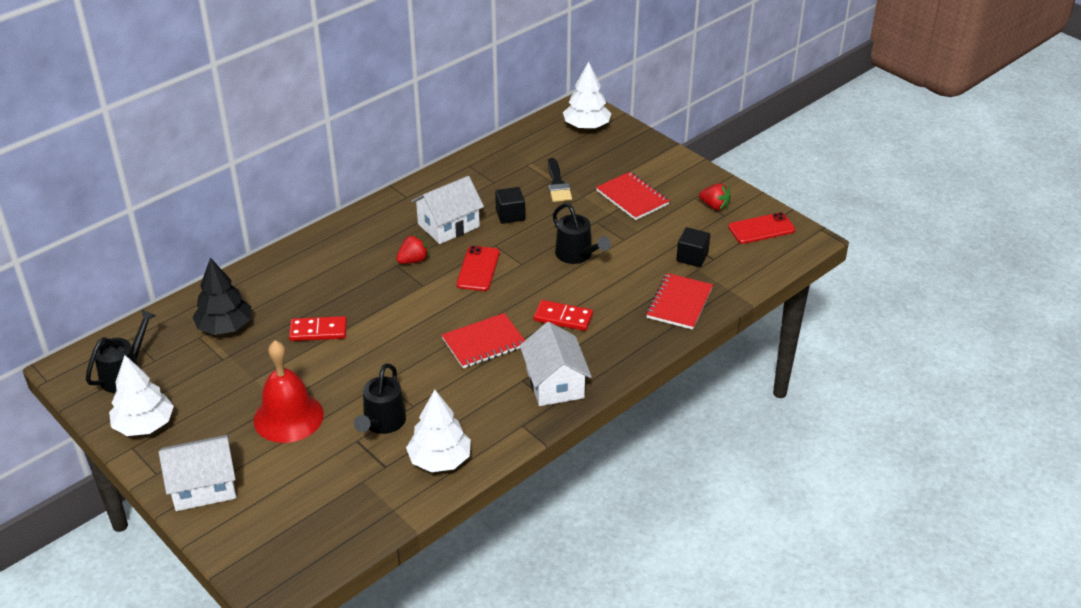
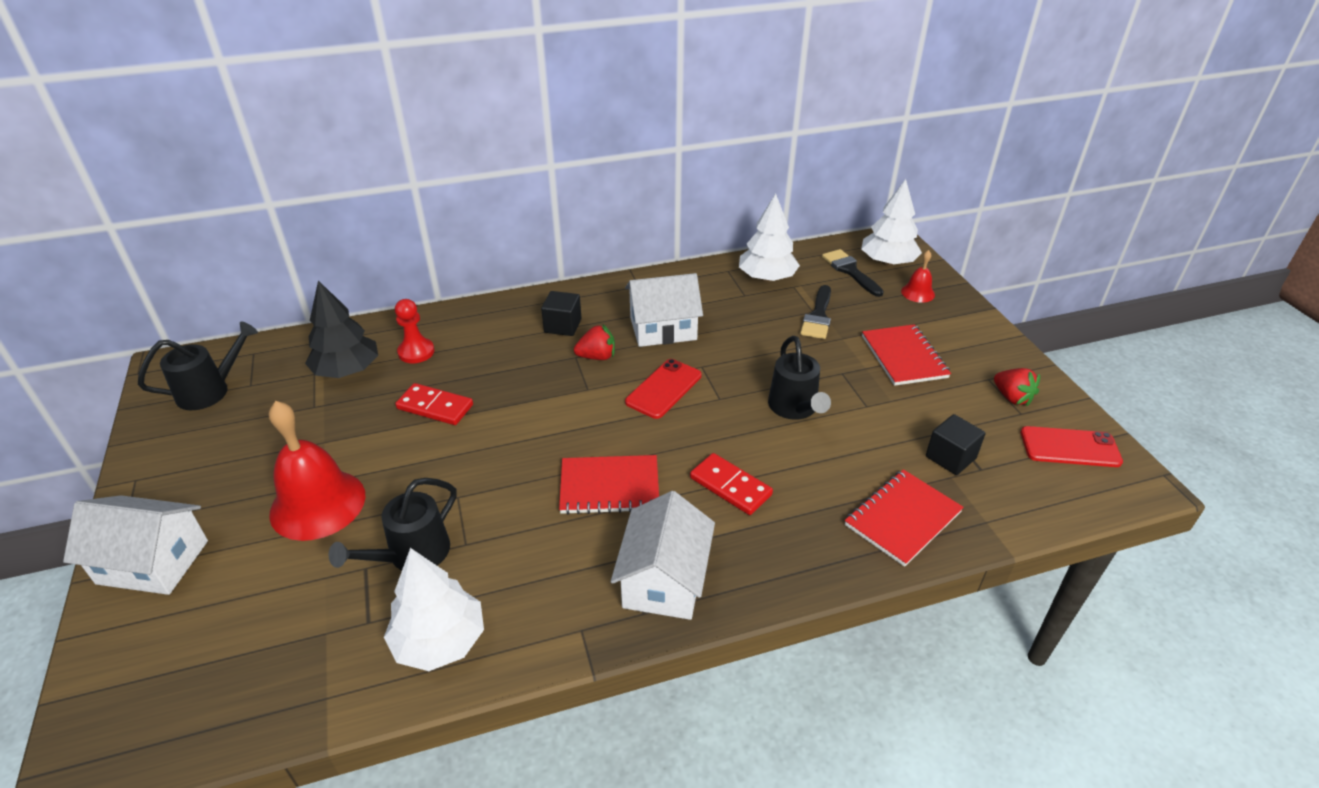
camera: 25 degrees right, 0 degrees up
(144, 425) = (171, 457): white tree -> white tree (767, 278)
(268, 297) = (416, 352): none -> red pawn
(510, 215) = (741, 336): black cube -> black cube (563, 326)
(562, 141) = (850, 271): none -> black brush
(620, 146) = (918, 293): none -> red bell

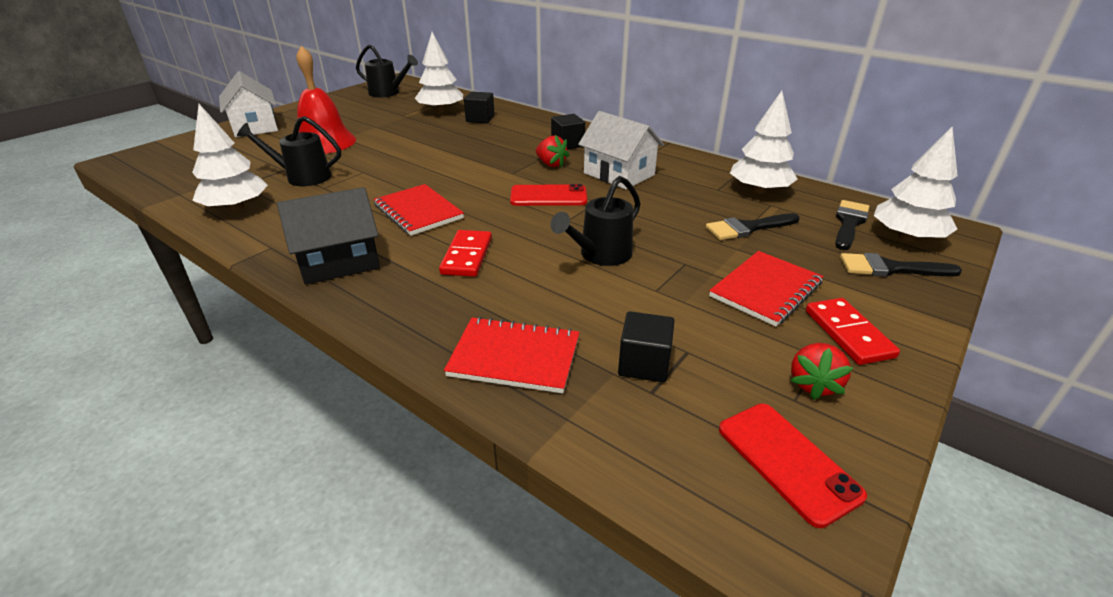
camera: 55 degrees right, 5 degrees down
(347, 370) = (441, 111): black tree -> white tree
(416, 352) = (480, 119): red pawn -> black cube
(435, 407) = (437, 139): red domino -> red domino (848, 333)
(664, 580) = (339, 261): white house -> black house
(918, 293) = (890, 268): red bell -> black brush

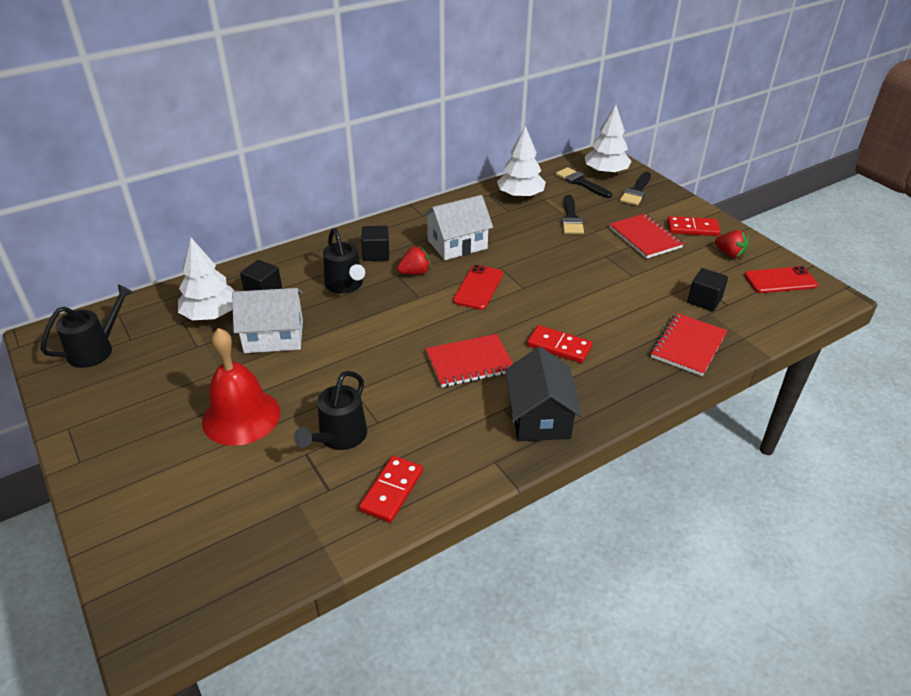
camera: 70 degrees left, 5 degrees up
(236, 208) = (392, 491): white tree -> red domino
(255, 127) = (122, 484): white house -> white house (274, 336)
(600, 255) = (582, 286): black watering can -> black watering can (346, 285)

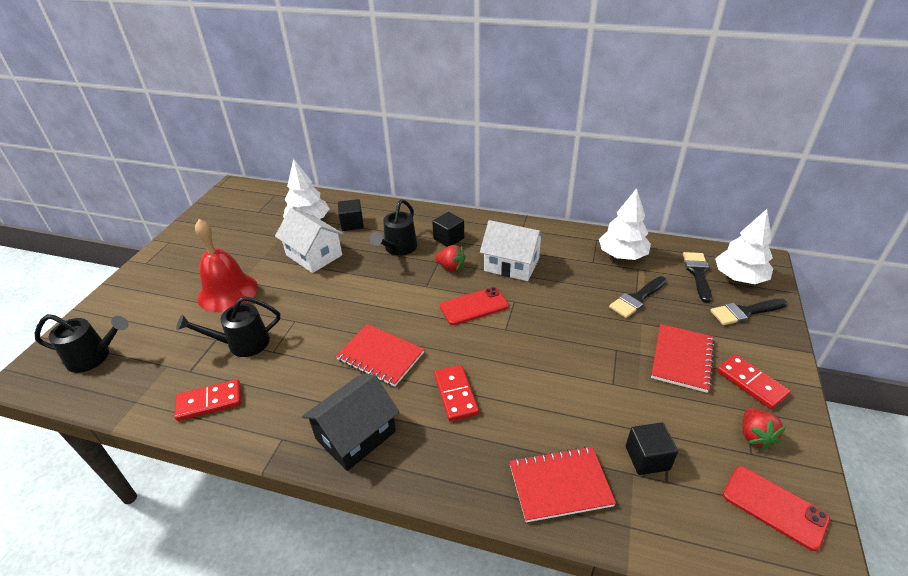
camera: 50 degrees right, 0 degrees up
(96, 349) = (239, 208): black watering can -> black watering can (94, 357)

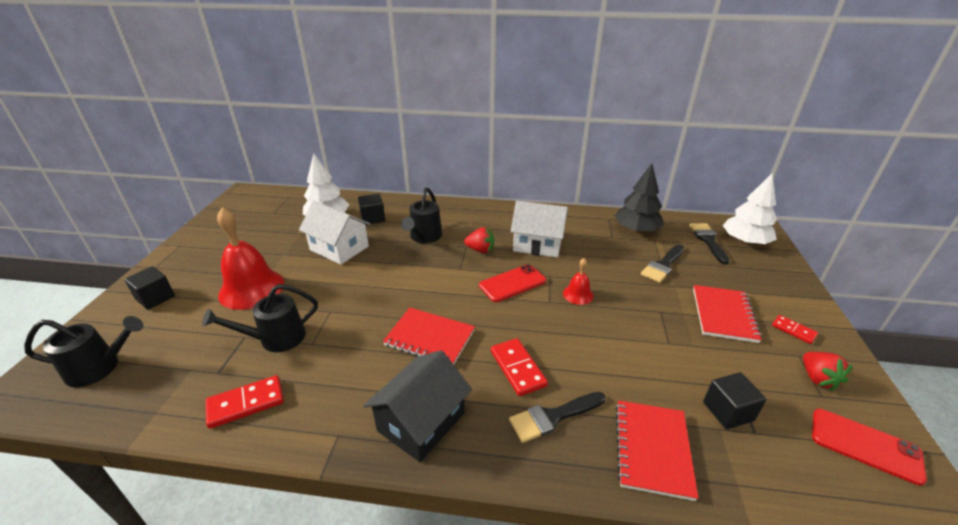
camera: 10 degrees left, 5 degrees down
(448, 238) = (471, 225): black cube -> black cube (155, 298)
(536, 324) = (578, 294): none -> red bell
(560, 485) = (652, 449): red notebook -> red notebook turned 60 degrees counterclockwise
(622, 255) = (636, 230): white tree -> black tree
(744, 312) = (761, 270): black brush -> black brush (552, 417)
(751, 383) = (793, 330): red domino -> red domino, size x0.62

